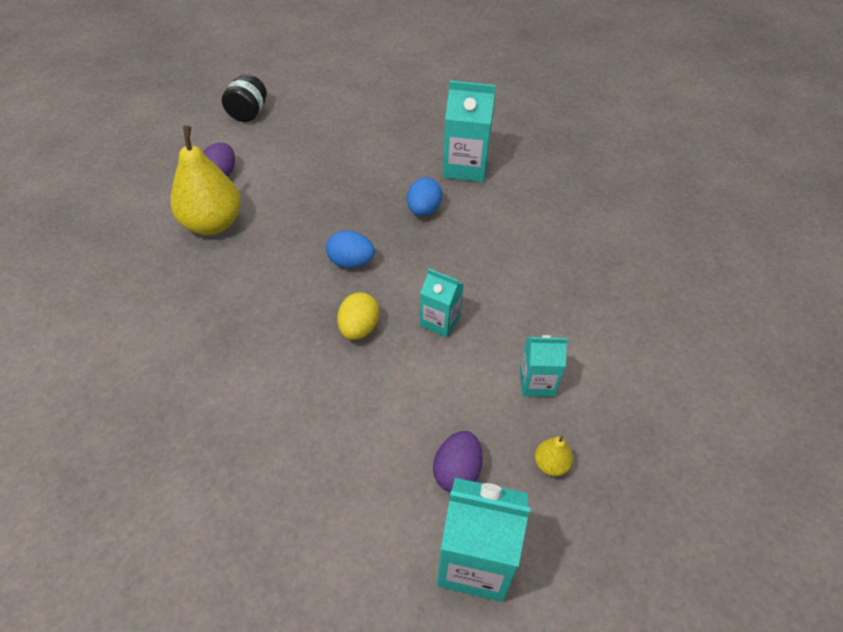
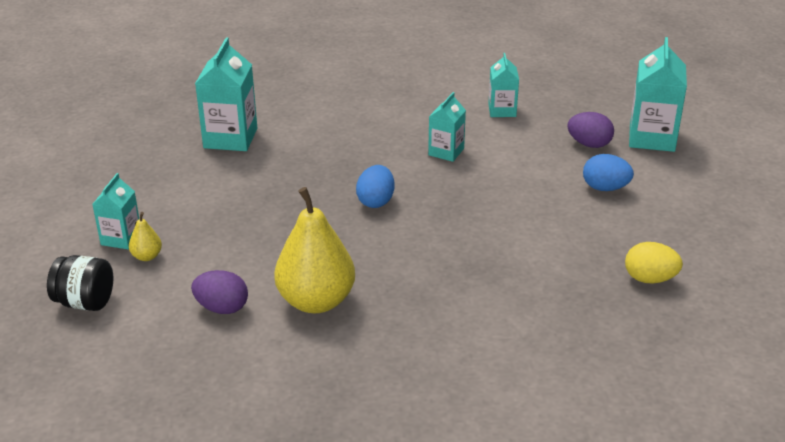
camera: 90 degrees left, 15 degrees down
(320, 121) = (121, 238): none -> turquoise carton
(359, 328) = (460, 192): yellow egg -> yellow egg (649, 279)
(423, 210) = (299, 162): blue egg -> blue egg (605, 188)
(550, 464) = (571, 108): yellow pear -> yellow pear (147, 256)

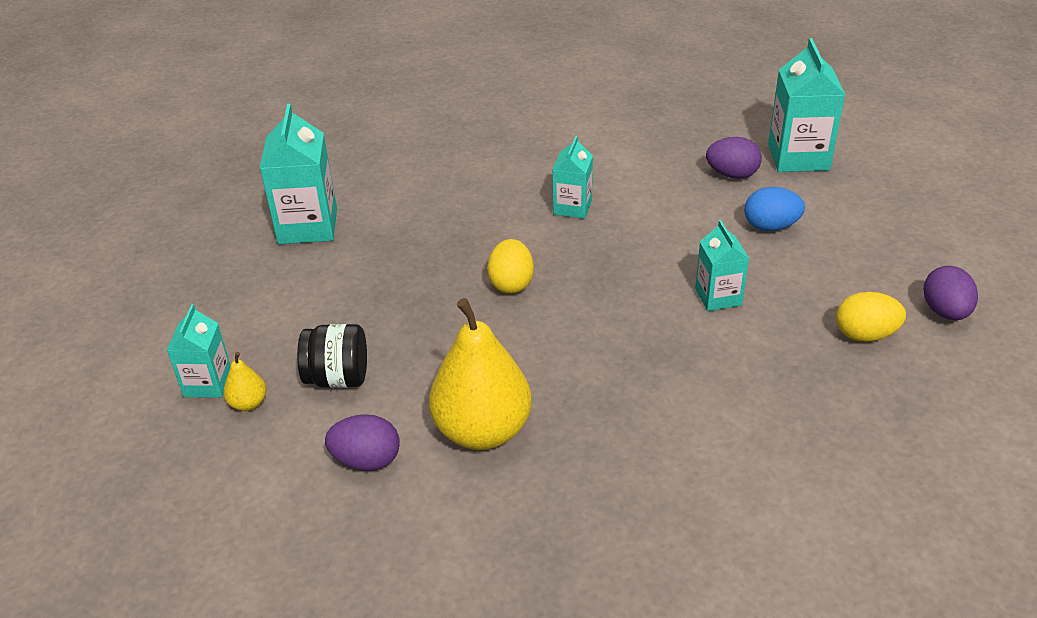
camera: 10 degrees left, 5 degrees up
(85, 302) = (185, 483): black jar -> black jar (338, 378)
(376, 201) = (511, 283): blue egg -> yellow egg
(502, 110) = (618, 146): turquoise carton -> turquoise carton (718, 297)
(725, 272) = (945, 312): none -> purple egg

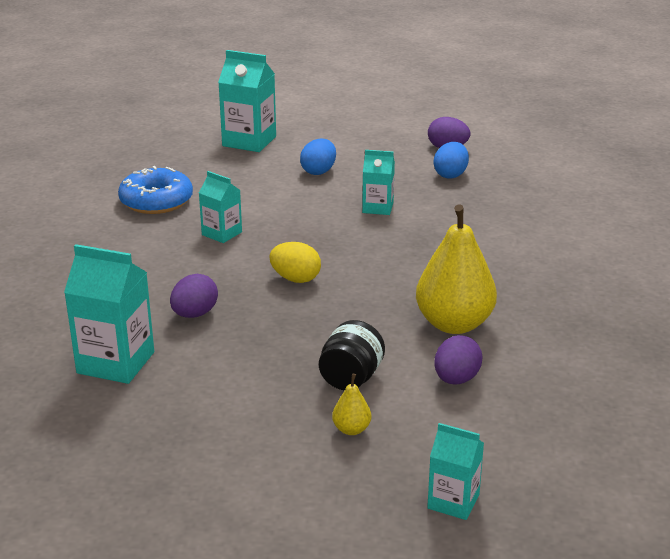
camera: 70 degrees left, 10 degrees down
(208, 383) = (308, 450): turquoise carton -> turquoise carton (453, 501)
(609, 147) = (156, 201): none -> blue donut
(732, 174) = (245, 167): purple egg -> purple egg (194, 314)
(865, 335) = (450, 175): yellow egg -> blue egg

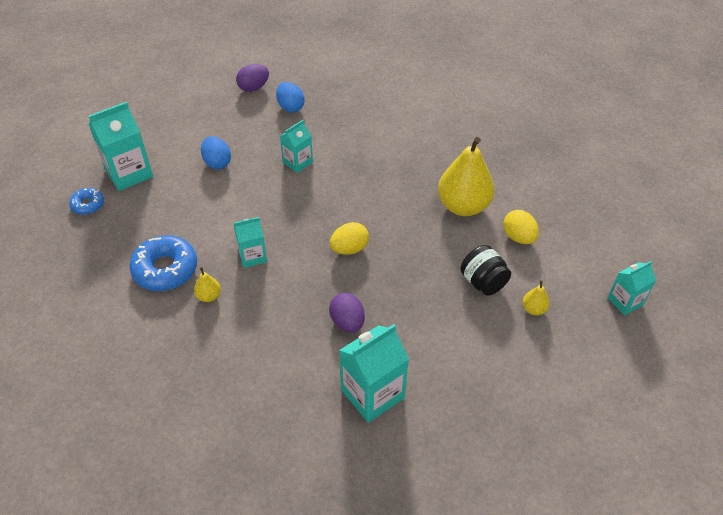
camera: 55 degrees left, 20 degrees up
(147, 232) = (209, 296): none -> yellow pear
(189, 141) = (88, 205): none -> blue donut
(456, 379) = (518, 237): purple egg -> yellow egg

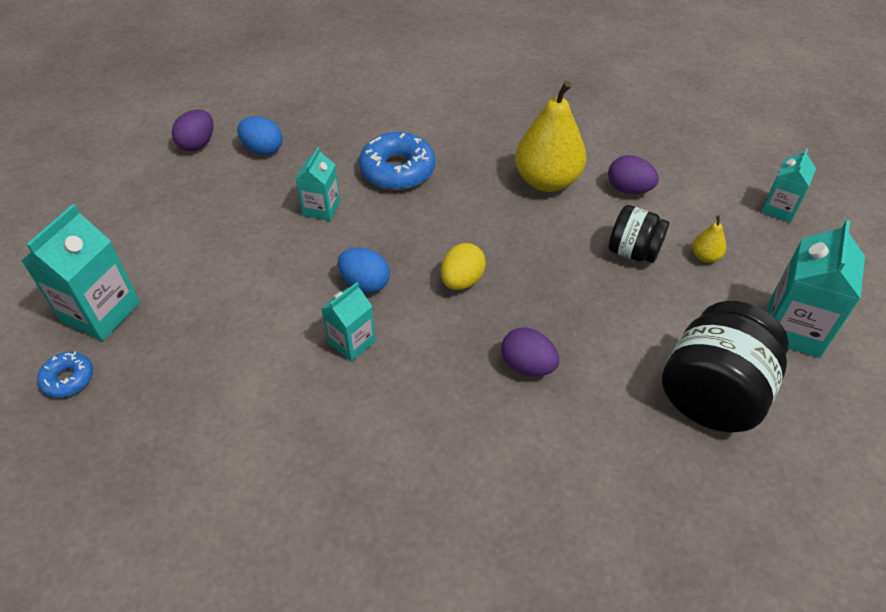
camera: 30 degrees left, 0 degrees up
(165, 269) = (248, 412): blue donut -> blue donut (397, 170)
(209, 296) = (333, 418): yellow pear -> none
(217, 162) = (217, 249): blue egg -> blue egg (365, 283)
(372, 394) = (622, 434): turquoise carton -> turquoise carton (793, 328)
(455, 400) = (712, 394): none -> black jar
(518, 237) = (629, 189): yellow egg -> purple egg

